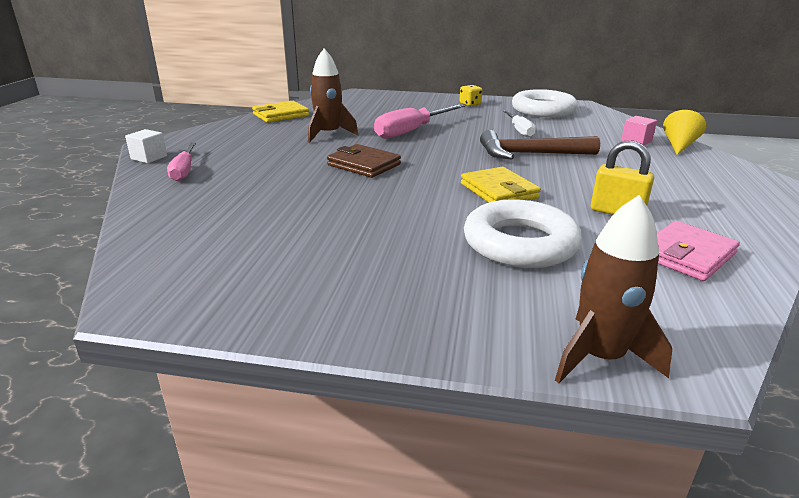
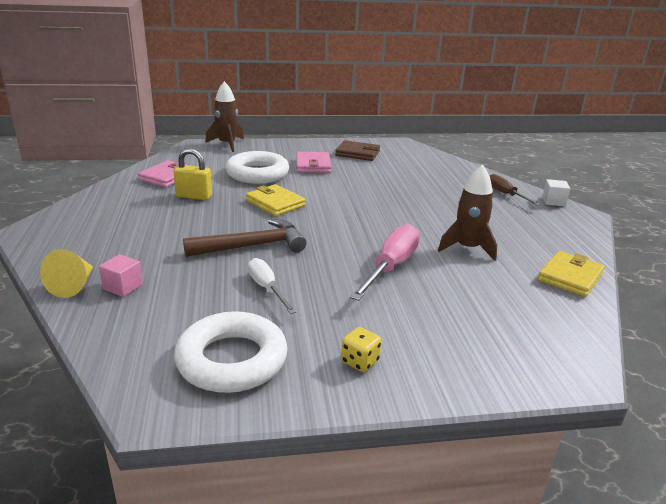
camera: 160 degrees right, 0 degrees up
(184, 171) = (505, 194): pink screwdriver -> brown screwdriver
(364, 165) = (391, 214): brown wallet -> brown wallet (357, 153)
(409, 252) = (313, 165): none -> pink wallet

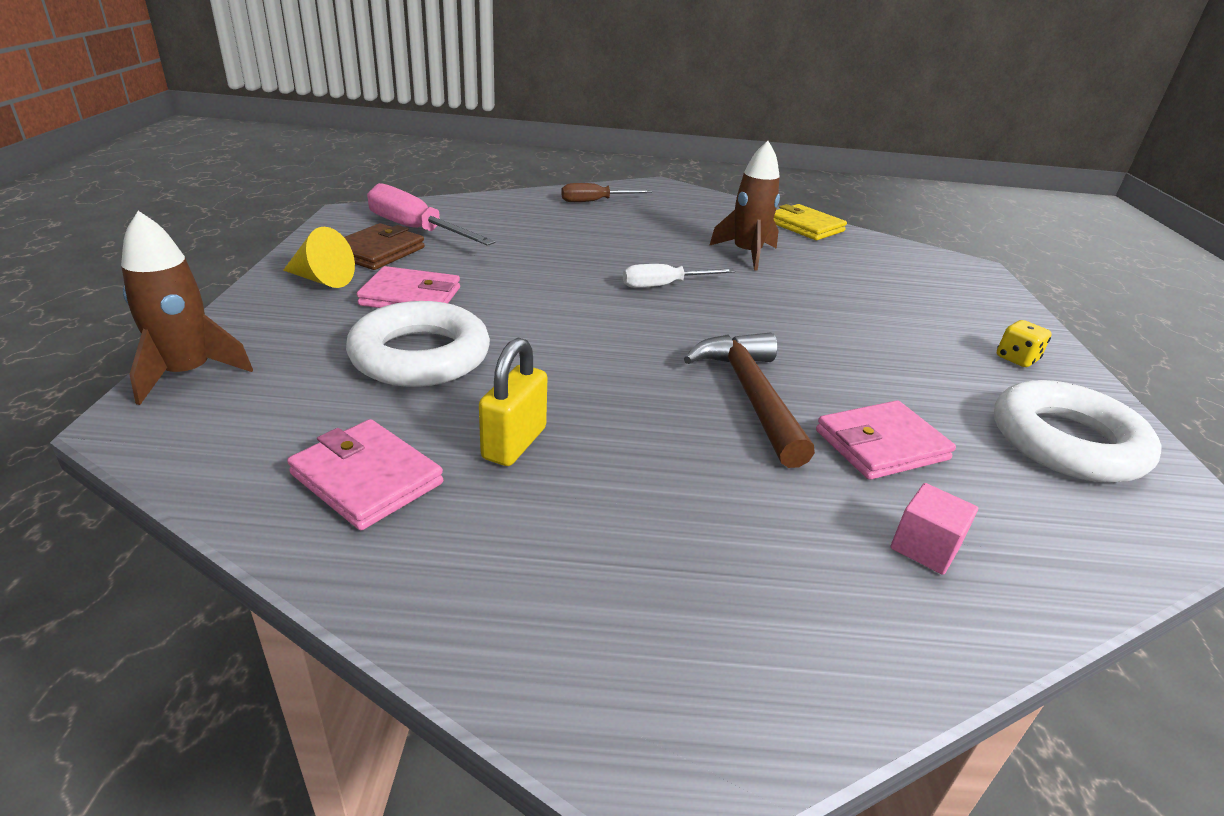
camera: 80 degrees left, 5 degrees up
(73, 285) = (943, 622): yellow cone -> yellow cone (322, 280)
(211, 283) = (881, 445): none -> pink wallet
(267, 288) = (882, 397): white screwdriver -> white screwdriver (664, 285)
(275, 203) = (579, 355): yellow wallet -> none
(391, 267) = (801, 304): pink screwdriver -> pink screwdriver (416, 230)
(553, 201) = (624, 187): white cube -> none

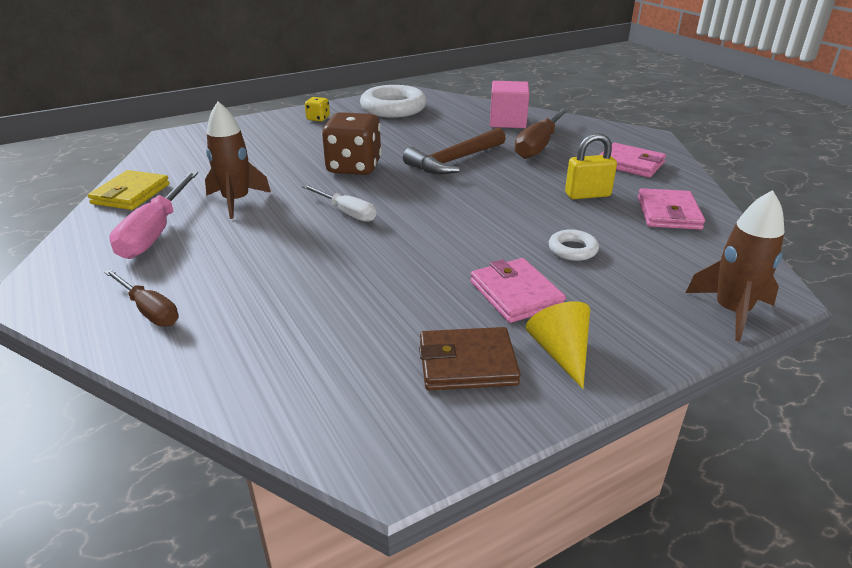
camera: 120 degrees left, 0 degrees up
(416, 230) = (382, 377): pink screwdriver -> pink screwdriver (156, 232)
(420, 356) = (572, 249): white ring -> white ring, size x0.48
(751, 511) = (539, 145): none -> brown screwdriver
(787, 324) = (354, 167): none -> brown dice
(881, 445) = (452, 133): pink wallet -> pink wallet (630, 164)
(925, 547) = (507, 121): pink cube -> pink cube, size x1.72

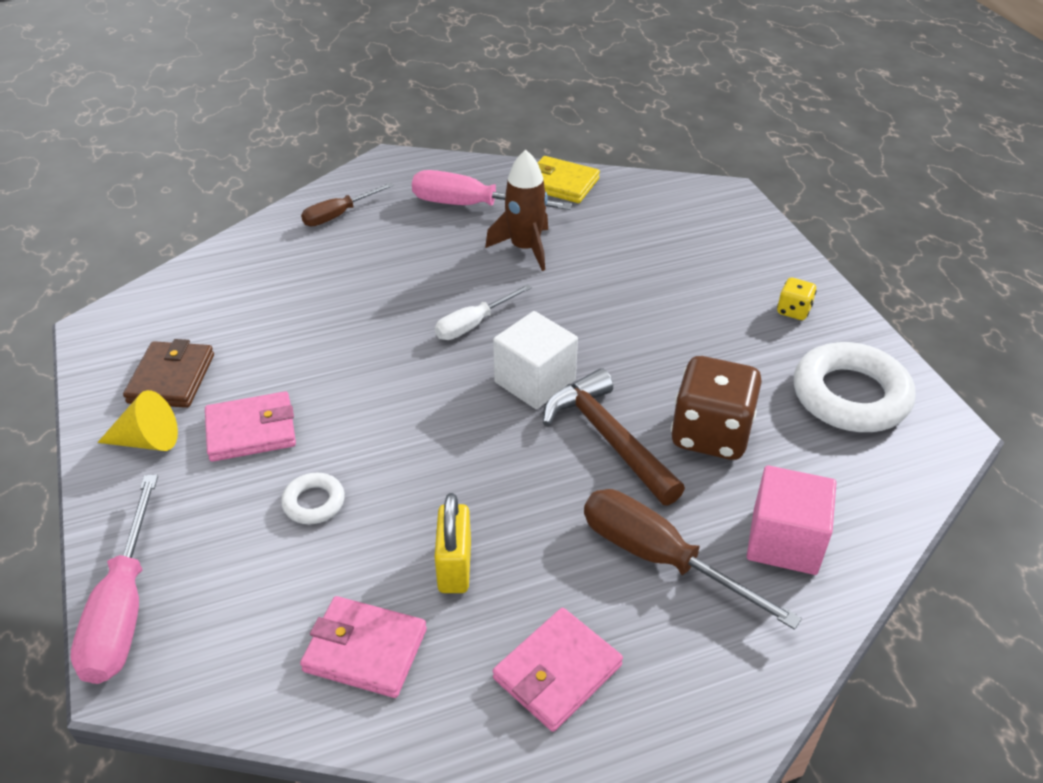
camera: 100 degrees right, 10 degrees up
(354, 167) = (601, 337): brown dice -> brown dice (710, 434)
(408, 185) = (535, 381): none -> white cube
(731, 311) = (123, 608): brown rocket -> pink screwdriver

